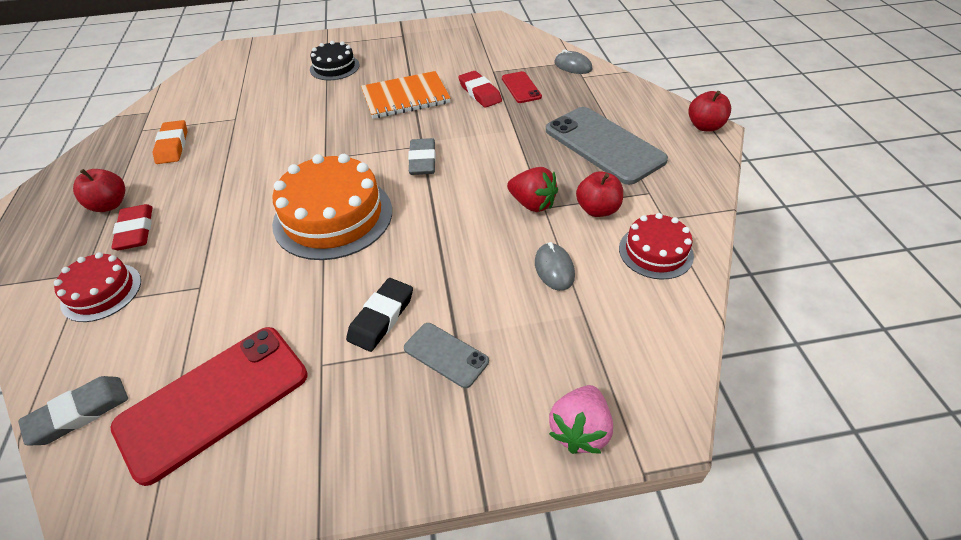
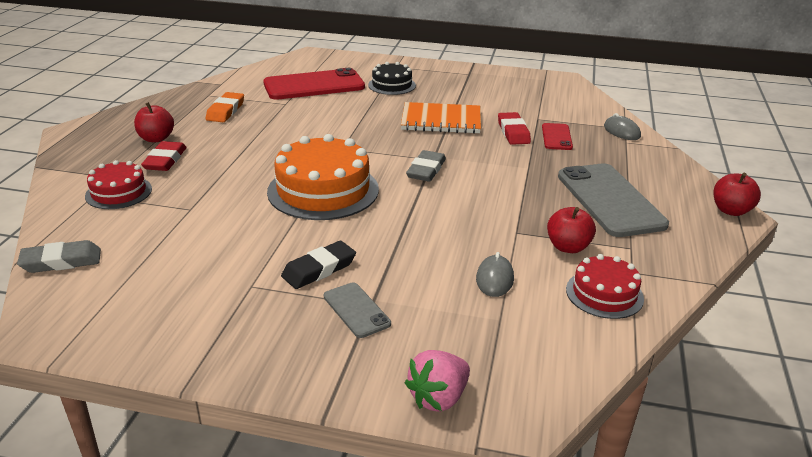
camera: 20 degrees right, 15 degrees down
(213, 400) = (157, 283): red phone -> red phone (314, 85)
(532, 204) = (507, 226): red strawberry -> none

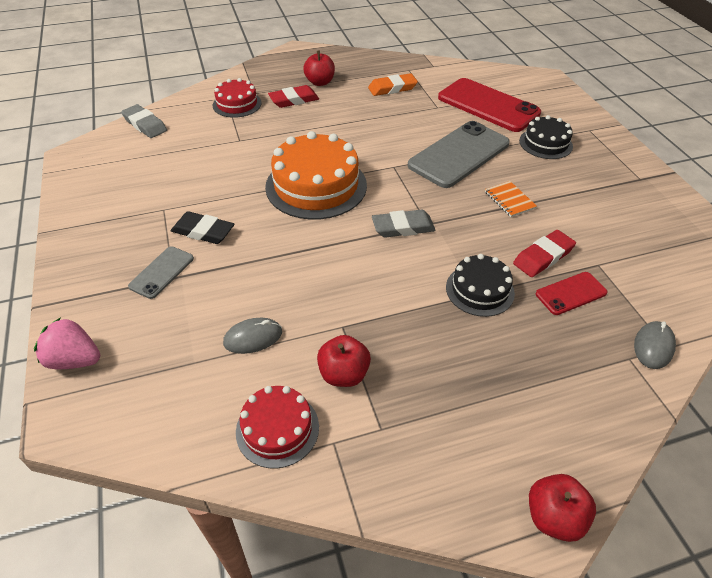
camera: 60 degrees right, 15 degrees up
(441, 121) = (509, 200): orange notebook -> orange notebook, size x0.52
(525, 165) = (479, 290): none -> black cake
(609, 200) = (469, 382): grey phone -> grey phone (459, 154)

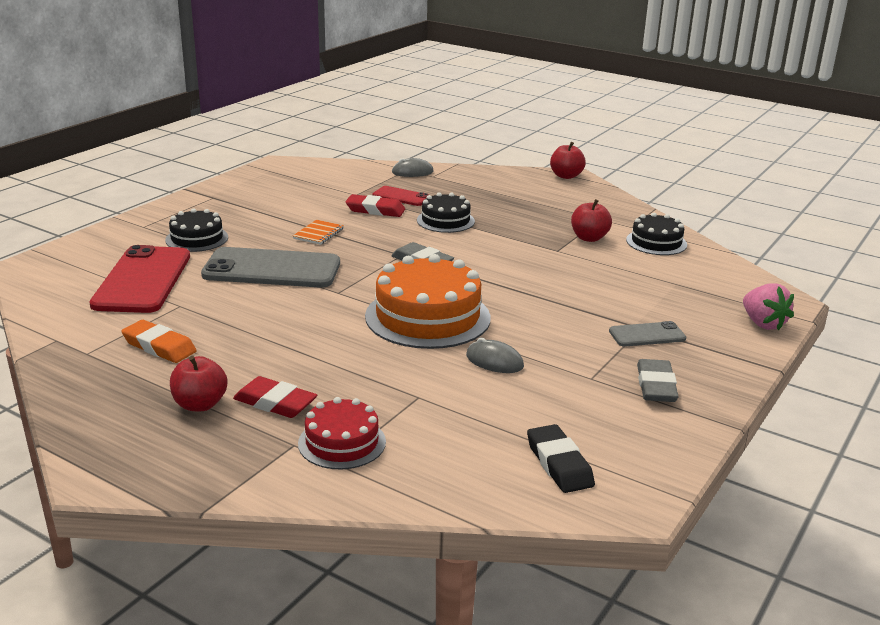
camera: 130 degrees left, 20 degrees down
(145, 125) = (493, 490): grey eraser -> grey eraser (656, 386)
(203, 231) = (577, 341): black eraser -> black eraser (559, 464)
(253, 337) = (622, 273): grey mouse -> grey mouse (494, 361)
(277, 429) = (656, 242): red cake -> black cake

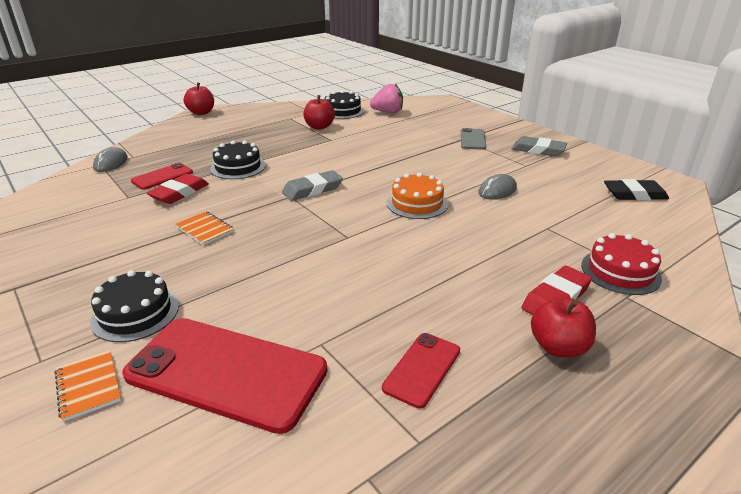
camera: 70 degrees left, 5 degrees up
(123, 245) = (88, 386): none -> orange notebook
(159, 346) = (422, 369): orange eraser -> red phone
(272, 269) = (269, 267): grey phone -> none
(427, 317) = (417, 203): orange cake -> orange cake, size x0.56
(763, 323) = (468, 111): pink strawberry -> pink strawberry (388, 112)

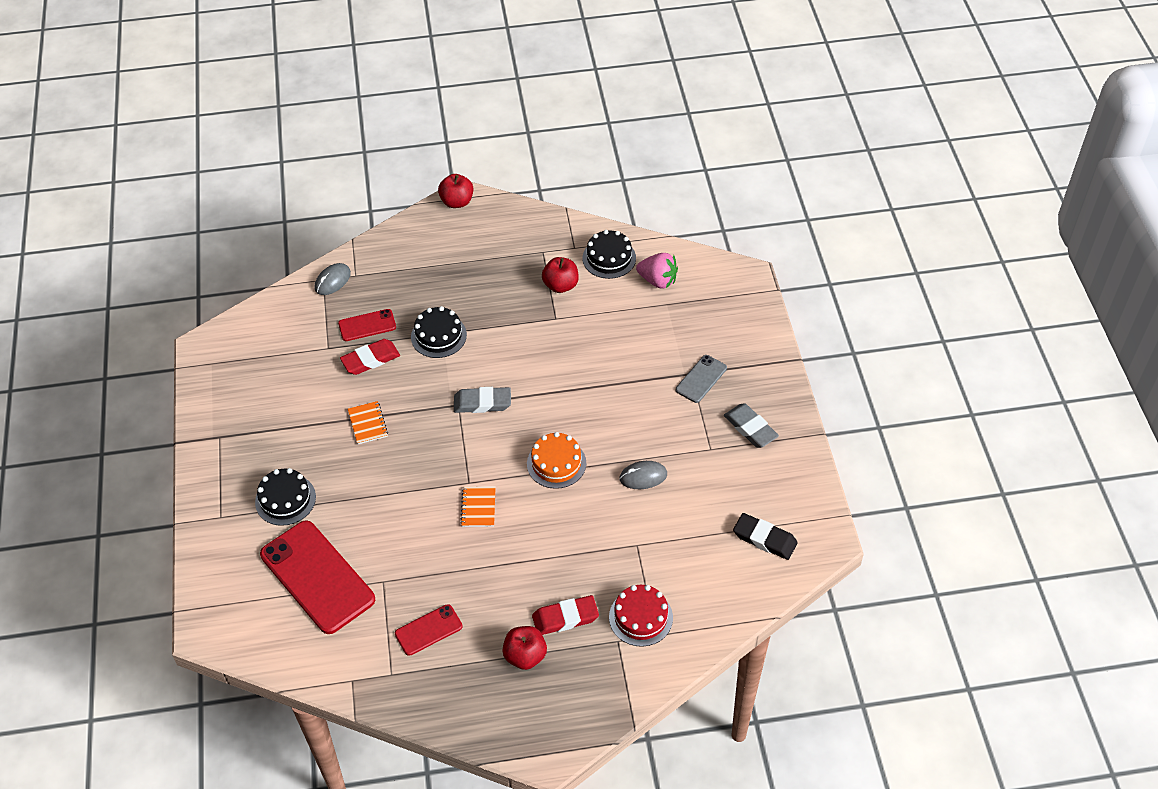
camera: 30 degrees right, 20 degrees up
(88, 386) = (240, 550): orange notebook -> orange notebook (478, 507)

